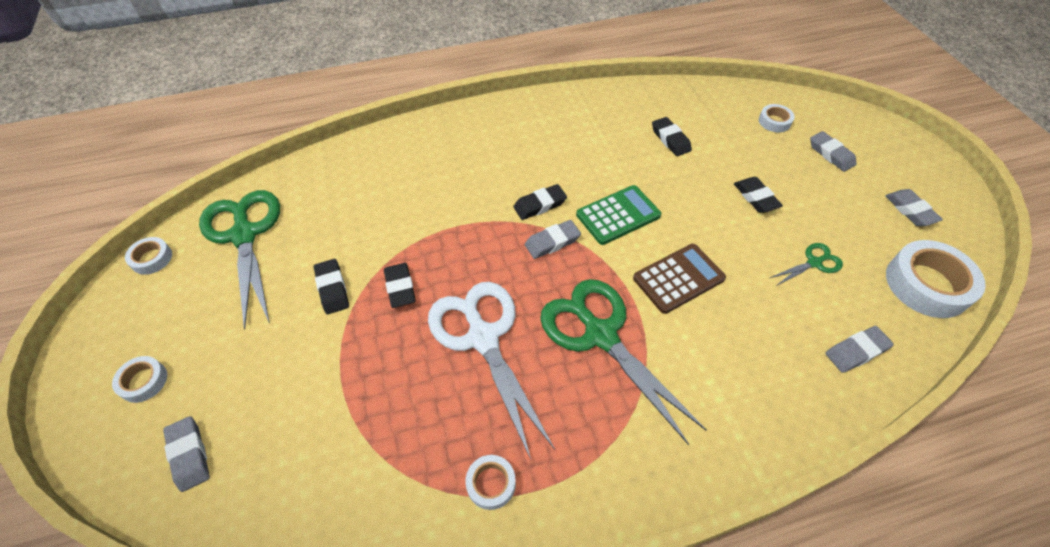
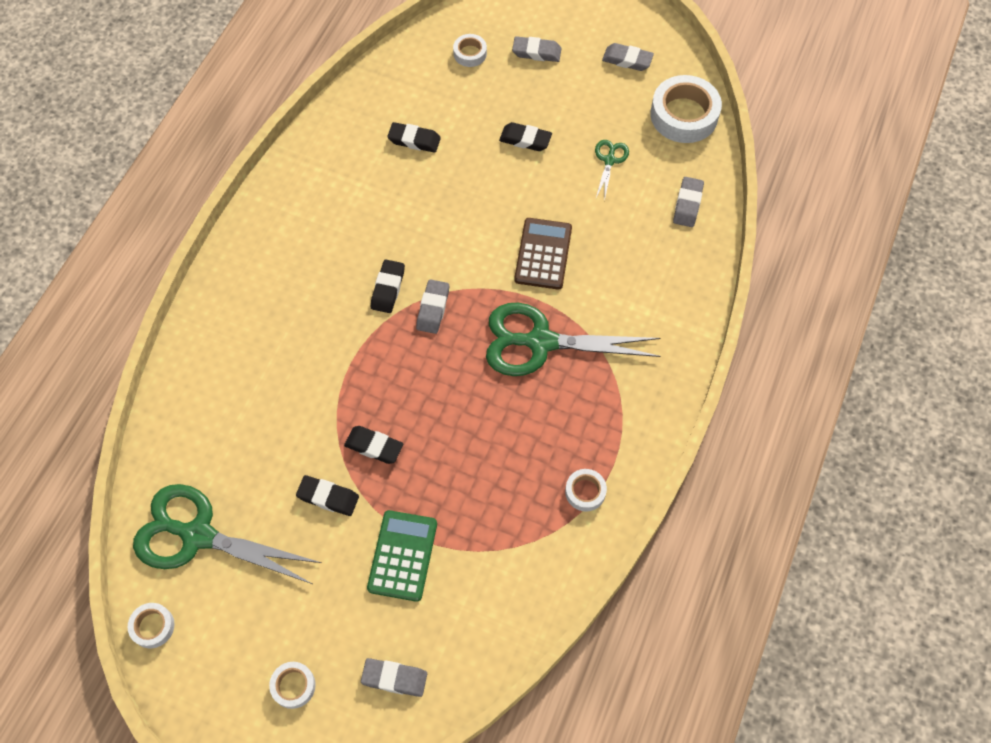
camera: 50 degrees left, 10 degrees up
(482, 337) = (472, 419): white scissors -> none
(618, 215) = (451, 243): green calculator -> green calculator (402, 556)

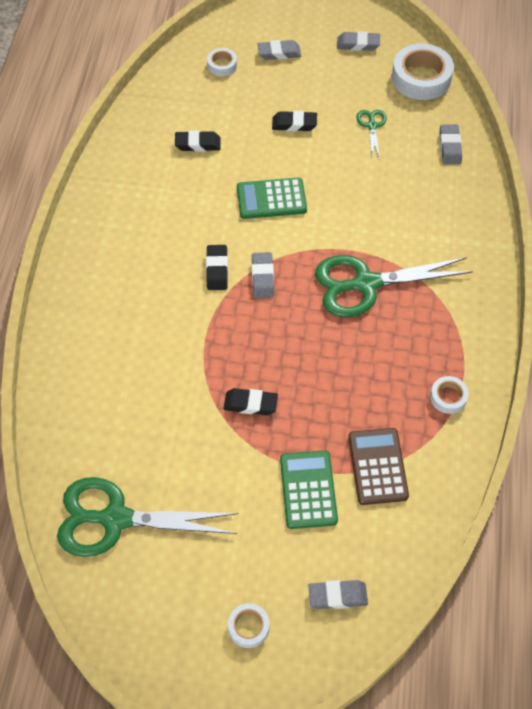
camera: 15 degrees left, 5 degrees down
(153, 626) = (100, 609): white tape -> none
(328, 497) = (224, 456): black eraser -> none
(472, 221) = (271, 199): none -> green calculator
(543, 254) = (342, 212): brown calculator -> brown calculator (377, 466)

